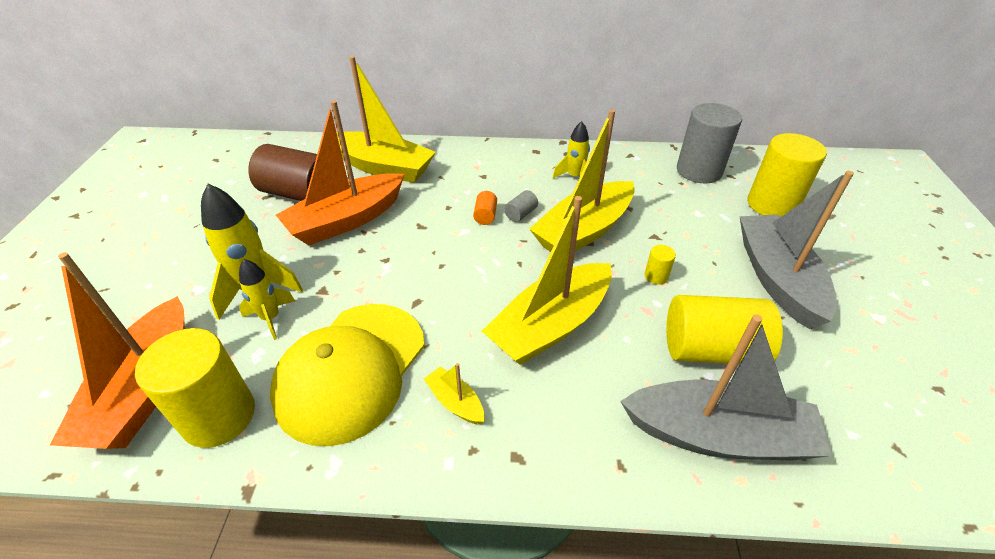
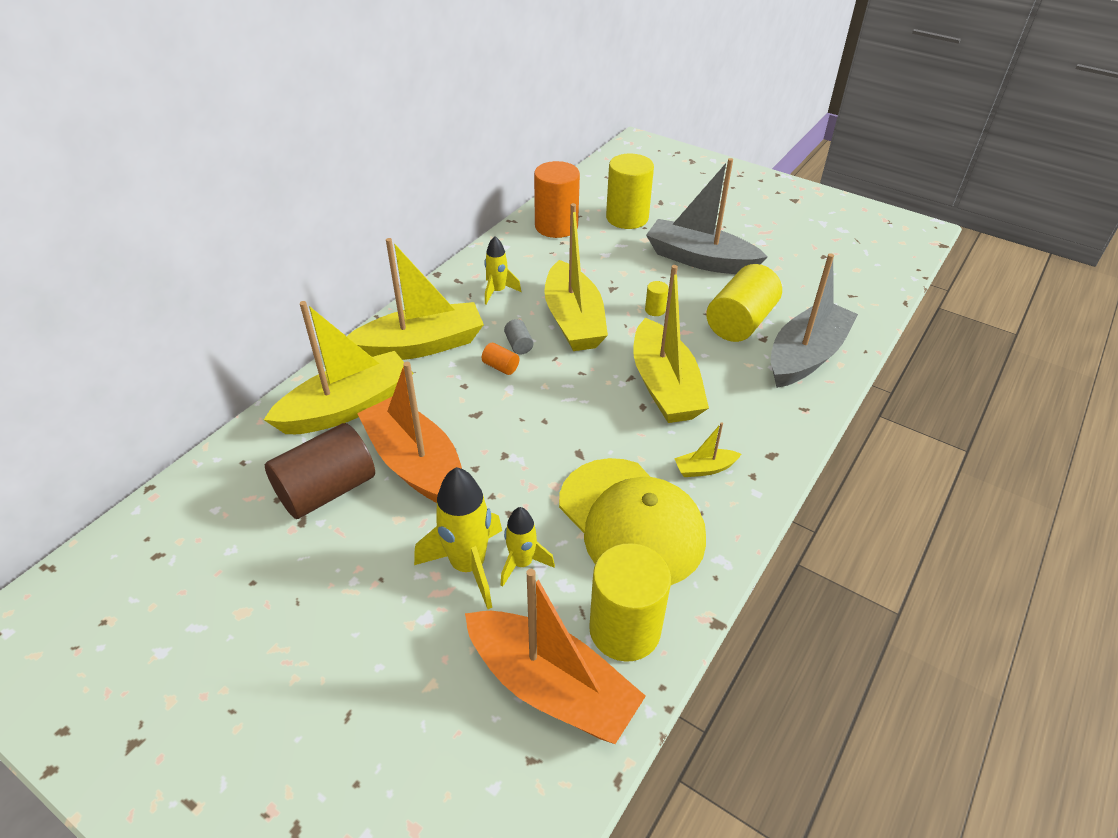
camera: 60 degrees left, 0 degrees up
(346, 220) = (416, 464): orange boat -> orange boat turned 150 degrees clockwise
(474, 169) = (421, 345): none -> yellow boat
(699, 171) = (556, 226): grey cylinder -> orange cylinder

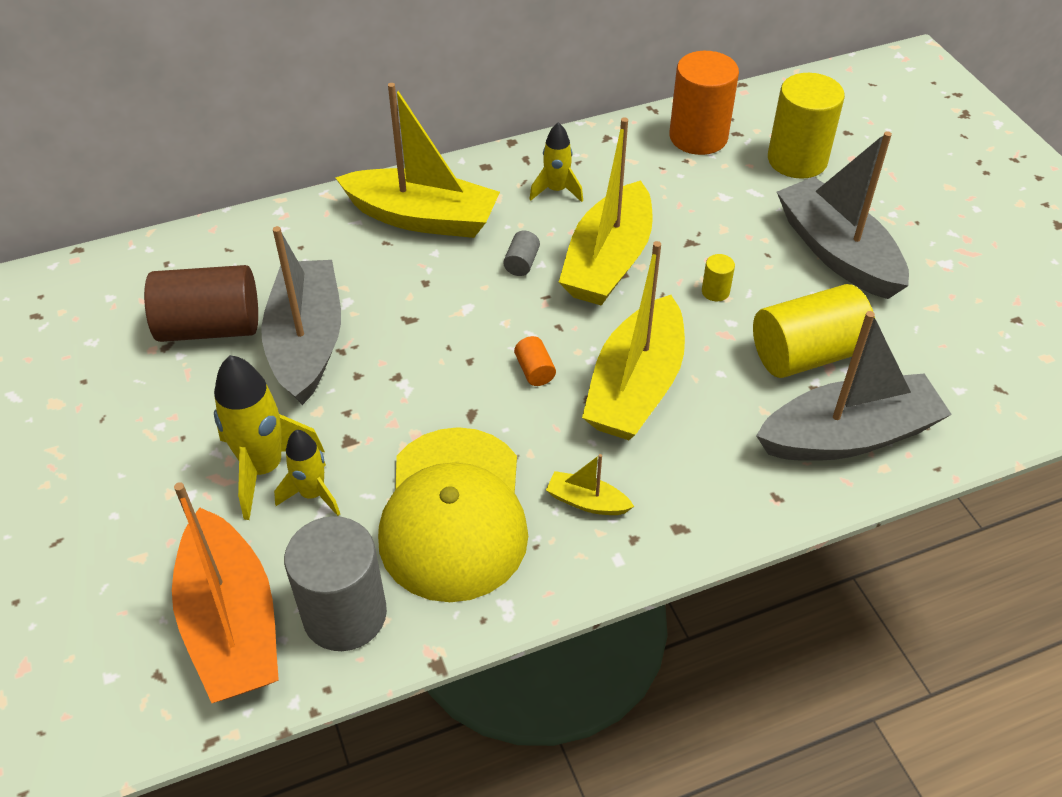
camera: 35 degrees right, 5 degrees up
(347, 407) = (297, 252): yellow boat -> none
(416, 464) = (307, 343): orange boat -> grey boat
(500, 367) = (480, 279): orange cylinder -> orange cylinder (534, 371)
(624, 629) = (345, 614): yellow cylinder -> grey cylinder

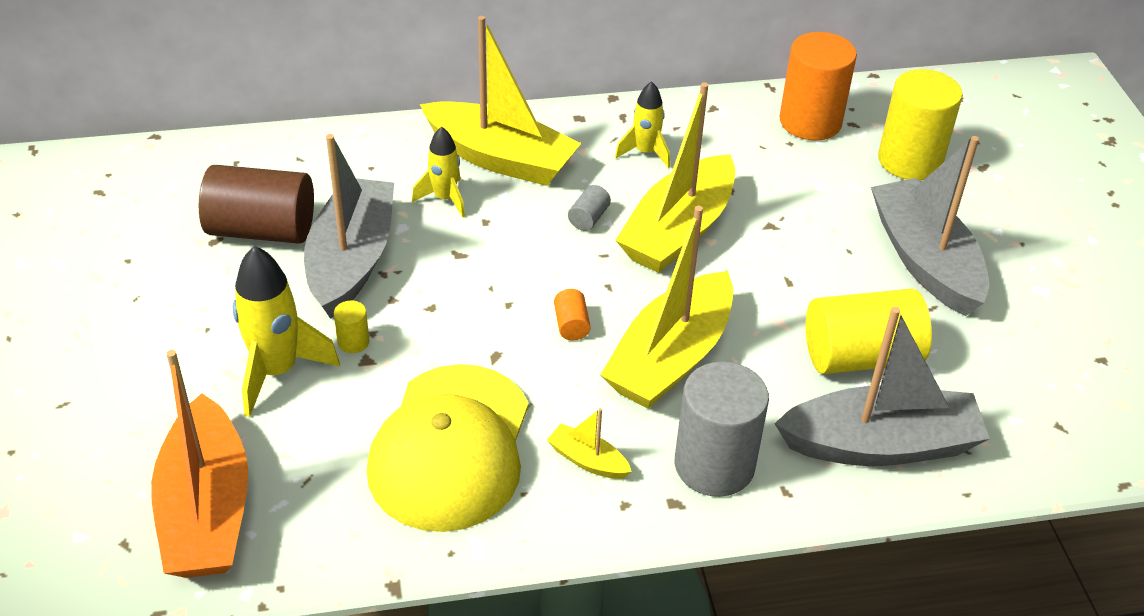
camera: 10 degrees right, 5 degrees down
(313, 494) = (317, 404): yellow rocket -> yellow rocket (445, 199)
(345, 614) = (317, 522): grey cylinder -> grey cylinder (714, 465)
(715, 291) = (782, 278): yellow cylinder -> yellow cylinder (353, 342)

